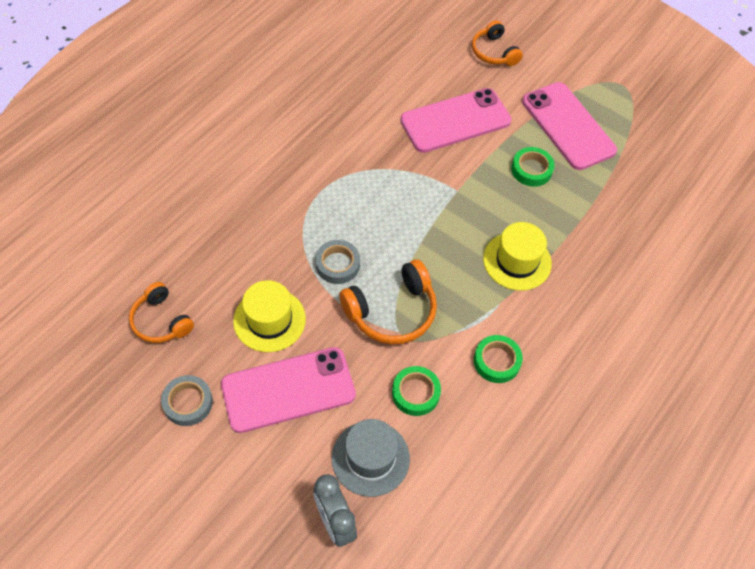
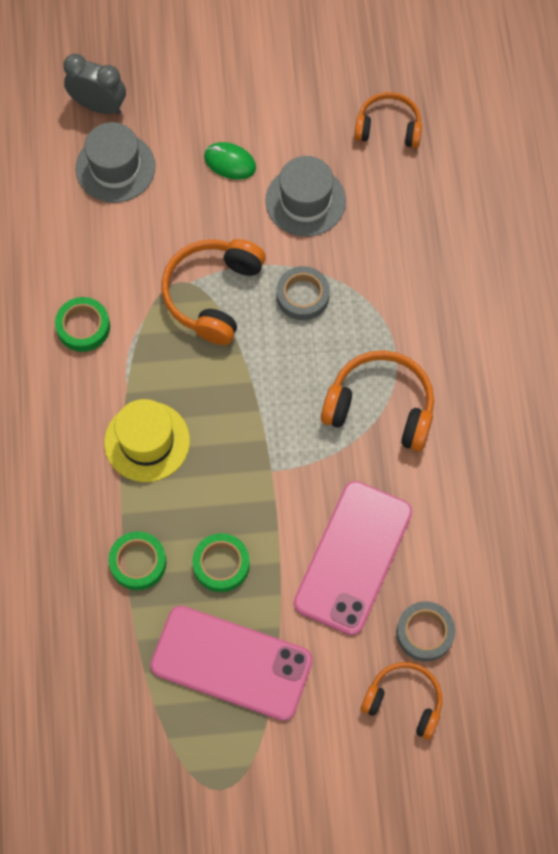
camera: 140 degrees right, 10 degrees up
(188, 403) = (294, 91): grey tape -> grey tape (425, 633)
(269, 320) = (305, 201): yellow hat -> grey hat
(288, 390) = (230, 162): pink phone -> green mouse
(361, 172) = (380, 407): none -> orange headphones
(415, 393) = (127, 244): green tape -> green tape (138, 562)

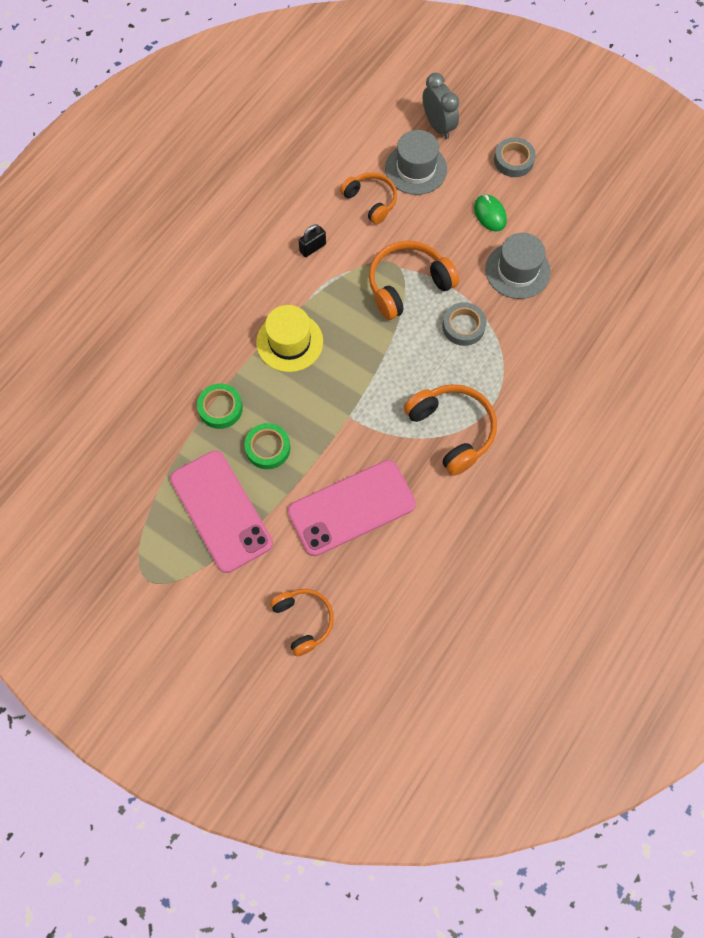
camera: 40 degrees right, 0 degrees up
(83, 327) = (312, 248): green tape -> black padlock
(388, 127) = (613, 263): orange headphones -> orange headphones (371, 201)
(425, 633) = (354, 590): grey tape -> grey tape (513, 160)

